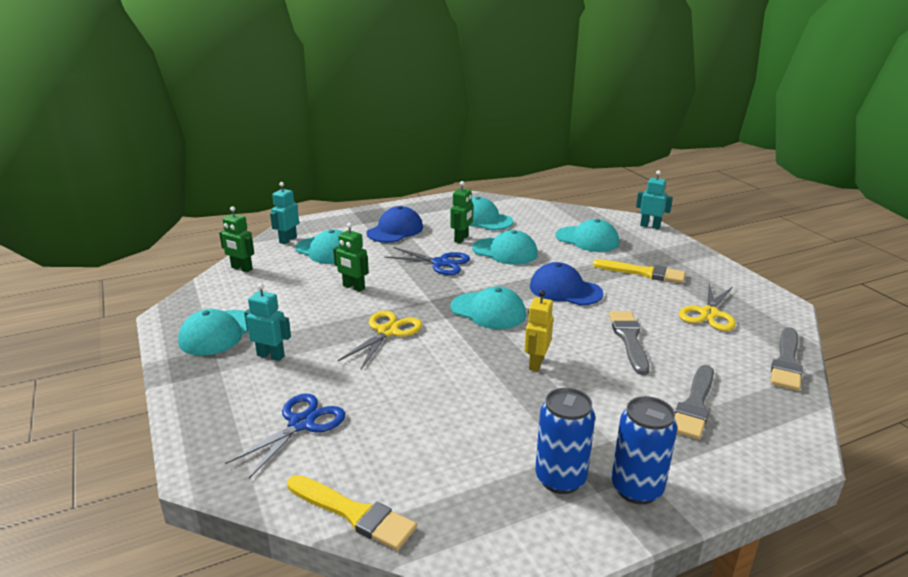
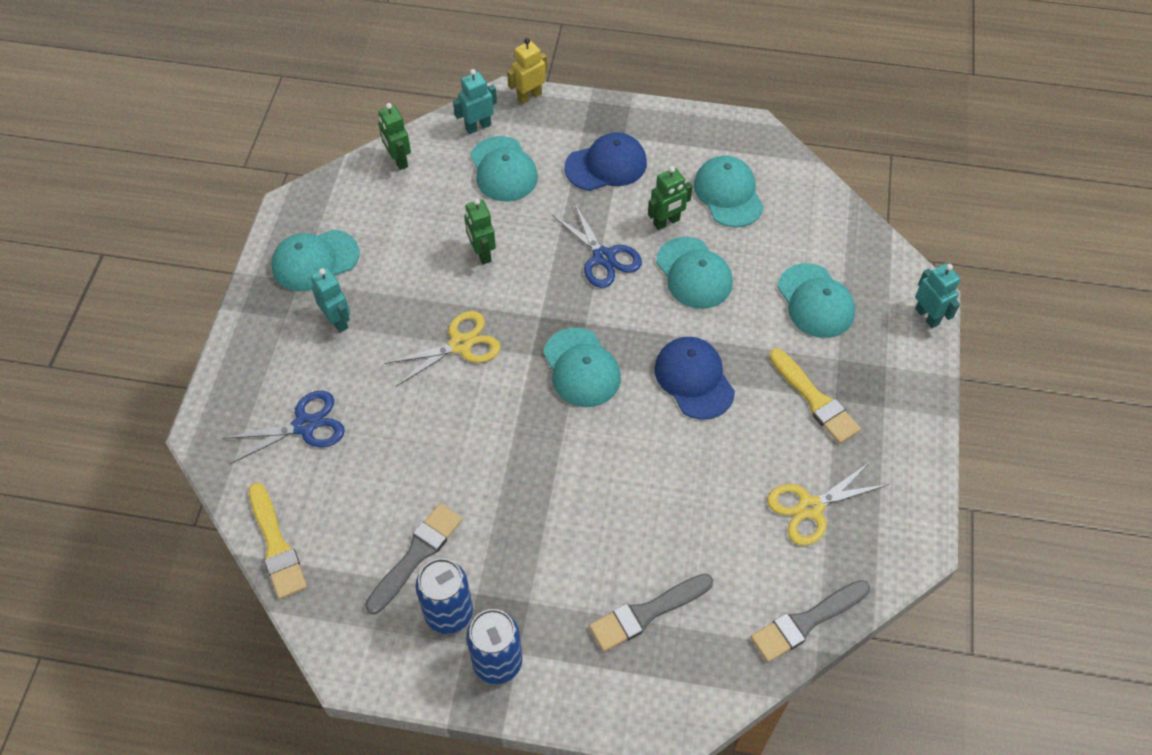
camera: 35 degrees right, 30 degrees up
(536, 363) = (556, 471): yellow robot -> yellow robot (529, 96)
(629, 339) = (680, 493): grey brush -> grey brush (416, 555)

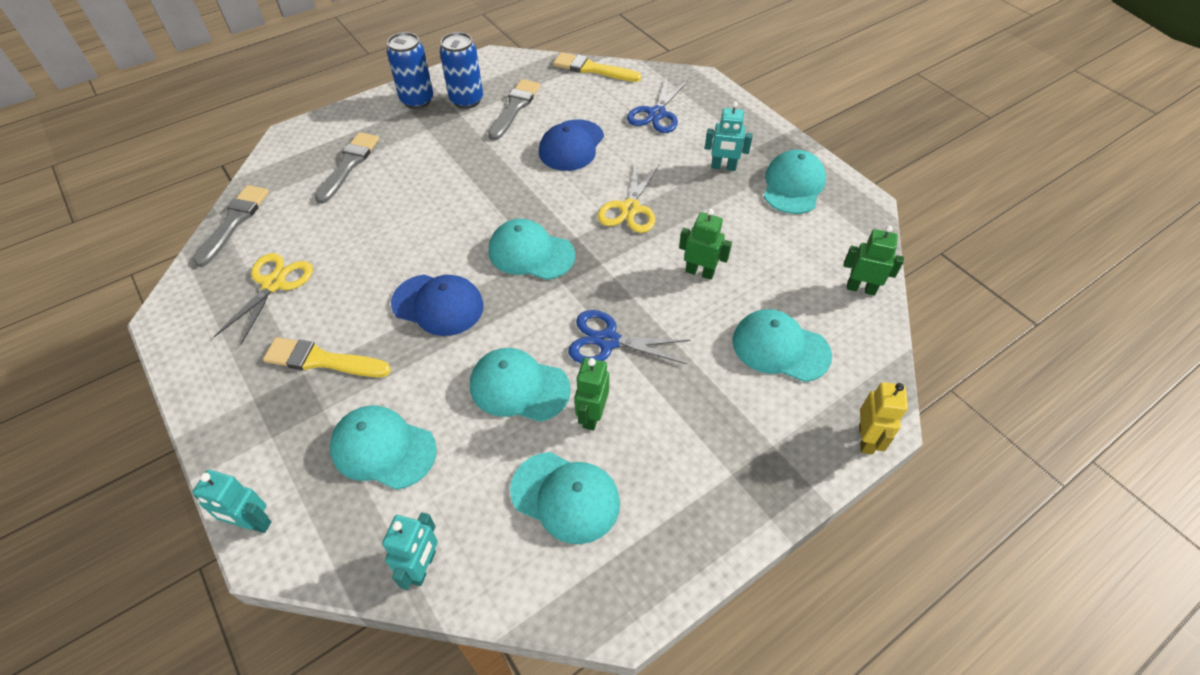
camera: 135 degrees right, 5 degrees down
(416, 555) = (514, 108): grey brush -> grey brush turned 150 degrees counterclockwise
(478, 127) = (856, 368): turquoise robot -> turquoise robot (423, 567)
(606, 165) = (708, 427): blue cap -> blue cap (571, 145)

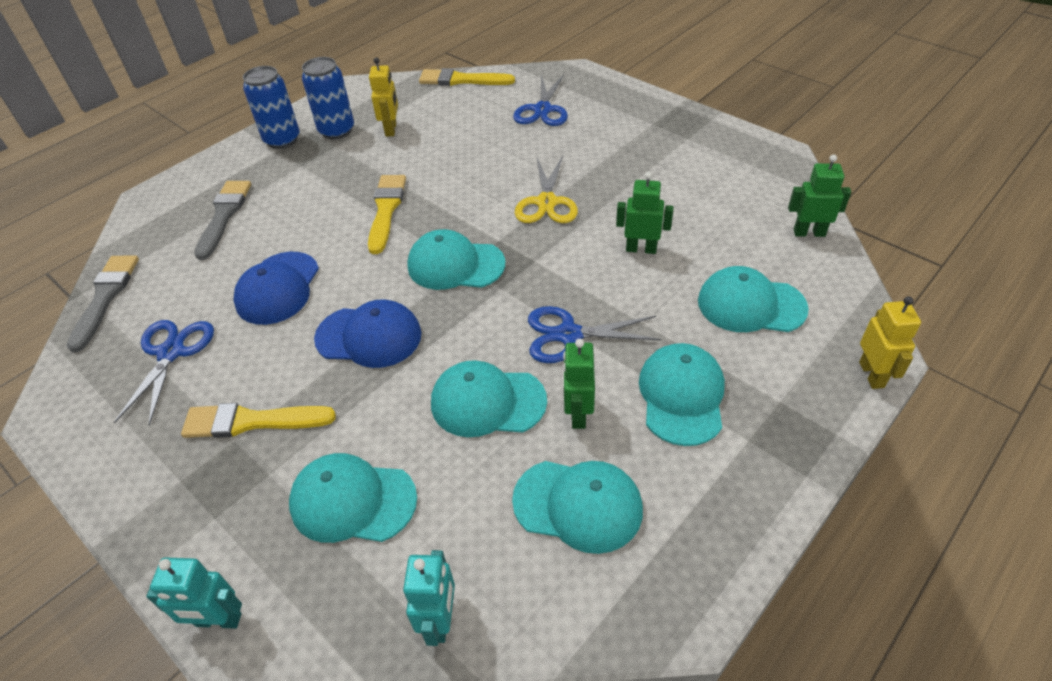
camera: 10 degrees left, 5 degrees down
(274, 284) = (171, 352): yellow scissors -> blue scissors
(487, 187) = (386, 210): none -> yellow brush
(514, 108) = (391, 129): grey brush -> yellow robot
(571, 145) = (464, 154): blue cap -> blue cap (278, 288)
(723, 167) = (628, 146): turquoise robot -> none
(793, 185) = (705, 151): turquoise cap -> turquoise cap (682, 396)

